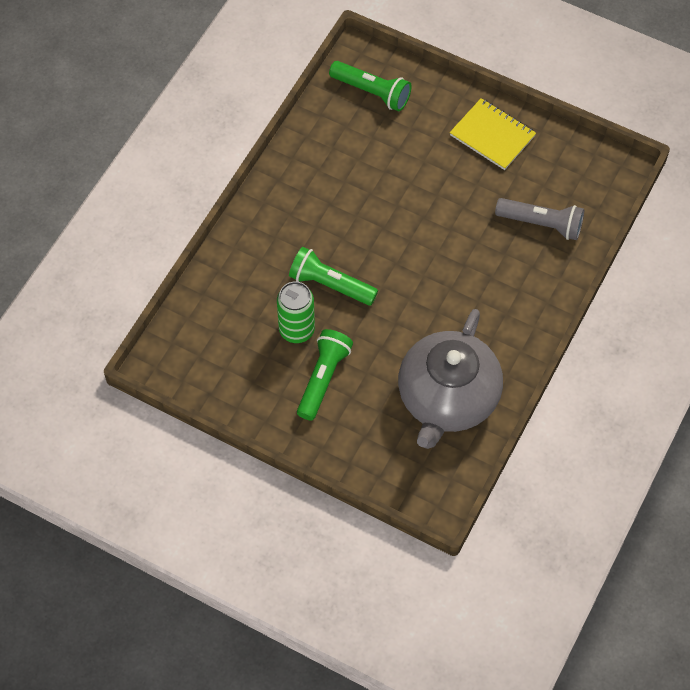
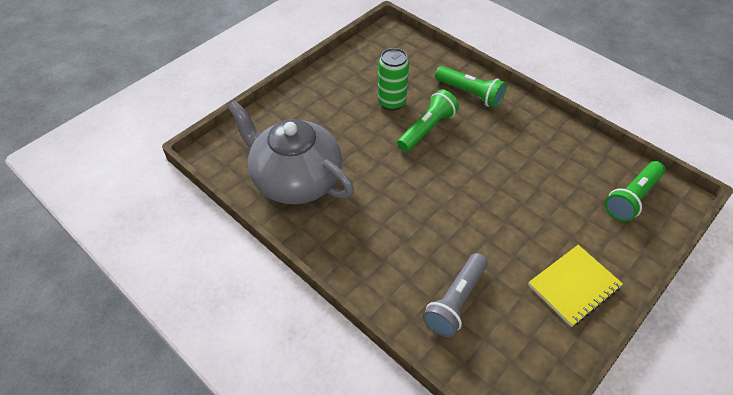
camera: 105 degrees right, 10 degrees down
(323, 378) = (344, 109): green flashlight -> green flashlight (470, 94)

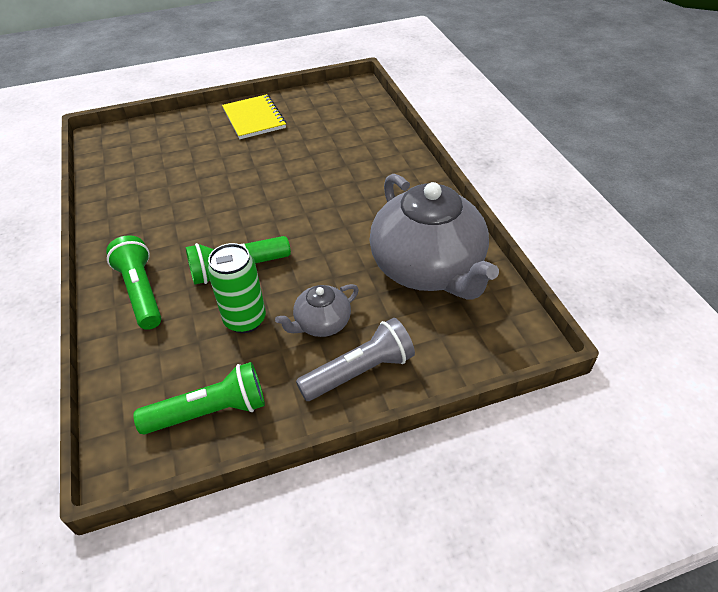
camera: 150 degrees left, 5 degrees down
(344, 117) = (321, 323): none -> grey teapot
(455, 301) = (348, 136): grey flashlight -> grey flashlight (360, 372)
(574, 286) = (254, 119): yellow notebook -> yellow notebook turned 75 degrees clockwise
(632, 198) = (135, 147): green flashlight -> green flashlight (210, 412)

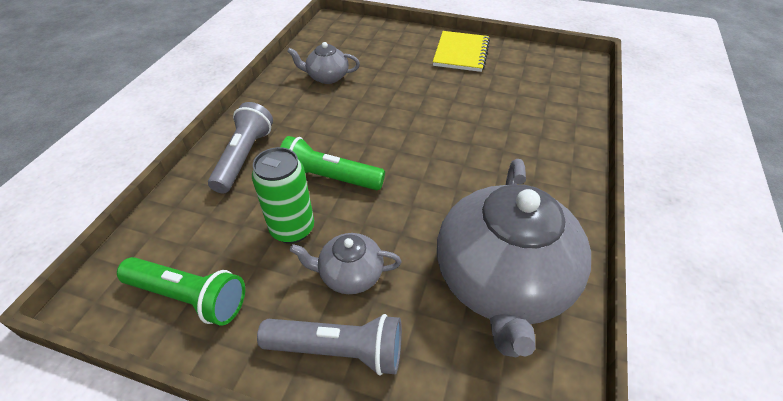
camera: 35 degrees right, 0 degrees up
(141, 292) = (244, 157): green flashlight -> grey flashlight
(149, 190) = (327, 77): none -> grey teapot

